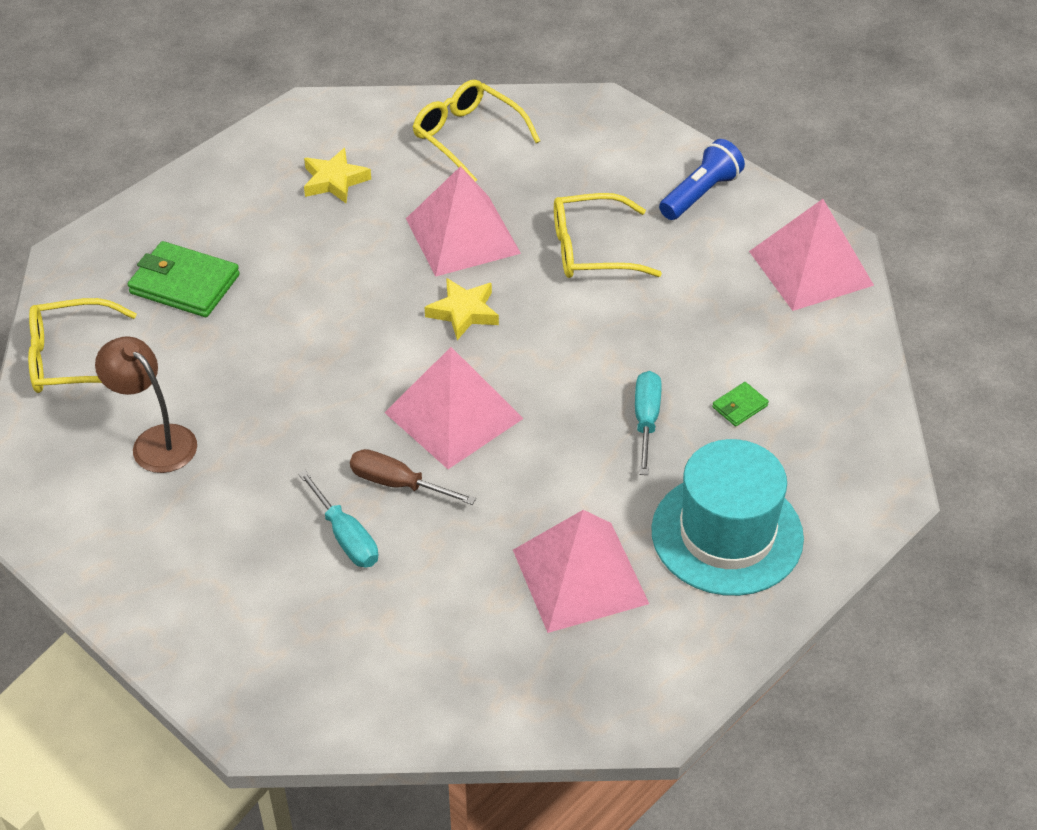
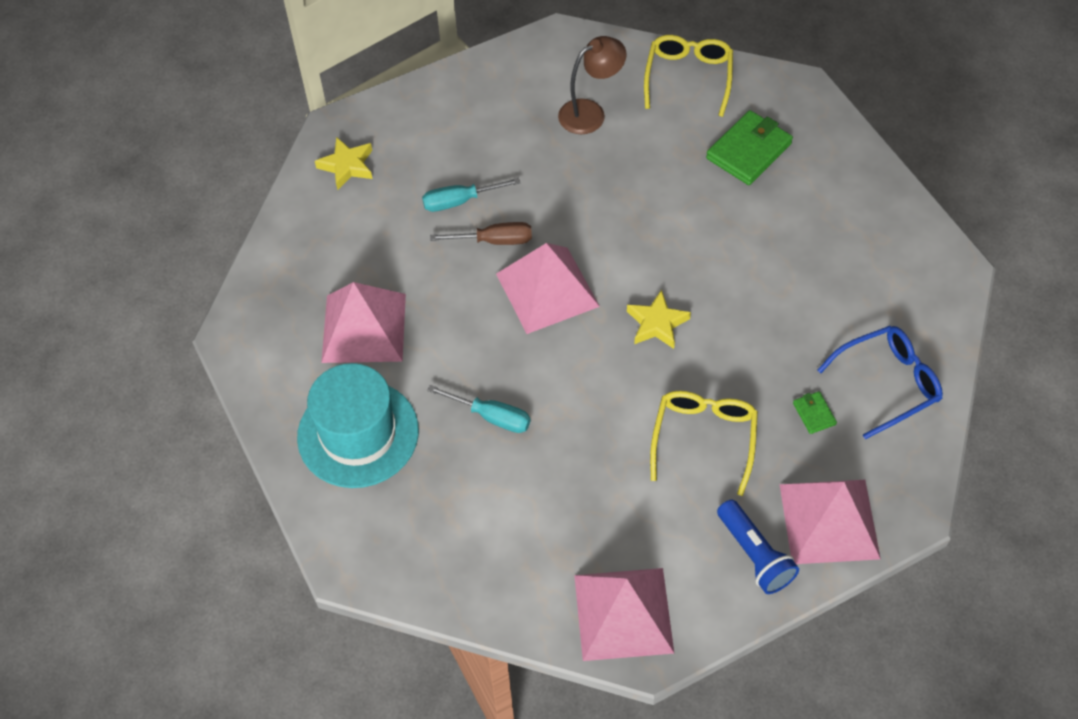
camera: 110 degrees right, 10 degrees up
(334, 181) = (849, 270): yellow star -> yellow star (347, 166)
(398, 484) = (494, 241): brown screwdriver -> brown screwdriver turned 45 degrees clockwise
(462, 235) = (751, 346): pink pyramid -> pink pyramid (829, 521)
(468, 137) = (887, 384): yellow glasses -> blue glasses
(740, 406) = (479, 490): green wallet -> green wallet (814, 414)

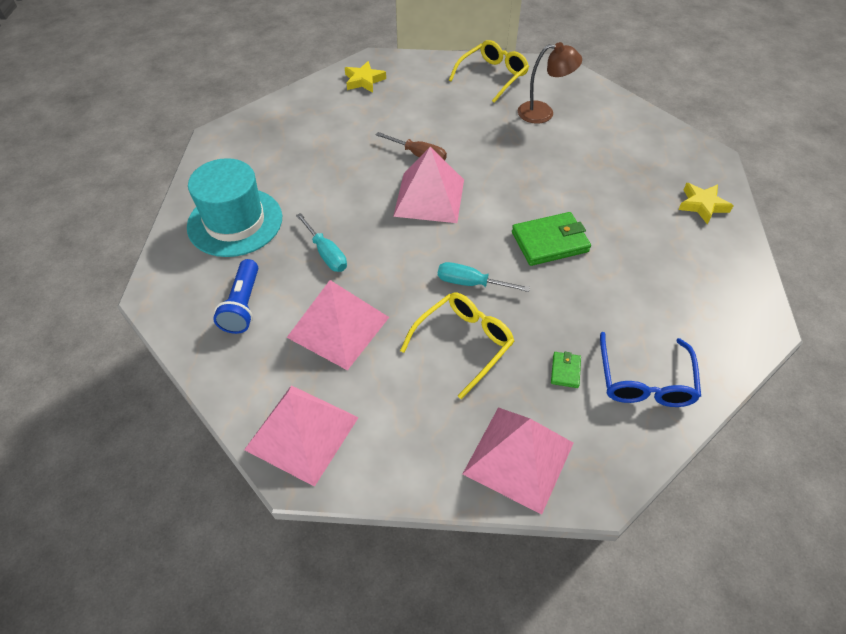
camera: 30 degrees right, 5 degrees down
(364, 327) = (294, 166): pink pyramid -> pink pyramid (338, 327)
(460, 201) = (416, 125): turquoise screwdriver -> turquoise screwdriver (471, 283)
(657, 323) = (489, 252): yellow star -> yellow star (702, 205)
(688, 78) = (628, 120): yellow glasses -> yellow glasses (492, 76)
(748, 151) = (642, 178): green wallet -> green wallet (549, 242)
(754, 555) = (437, 449): blue flashlight -> blue flashlight (243, 305)
(887, 384) = (644, 380): blue glasses -> blue glasses turned 90 degrees clockwise

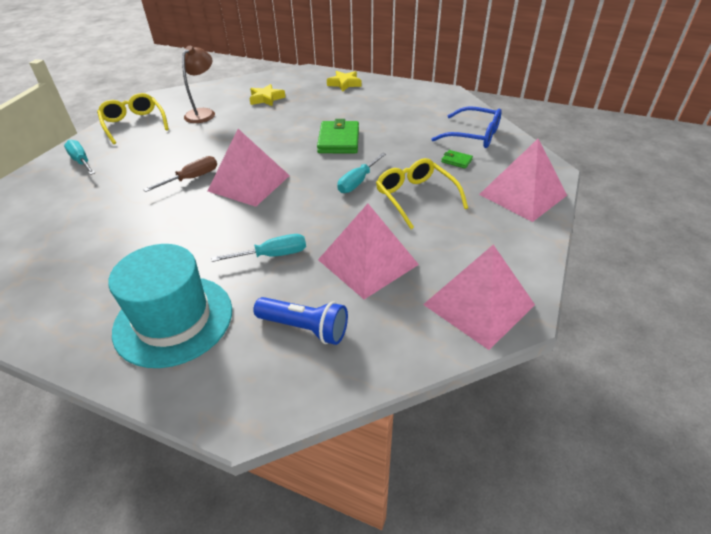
camera: 70 degrees left, 10 degrees down
(364, 80) = (49, 190): yellow star -> yellow star (266, 98)
(412, 76) = (81, 161): none -> turquoise screwdriver

